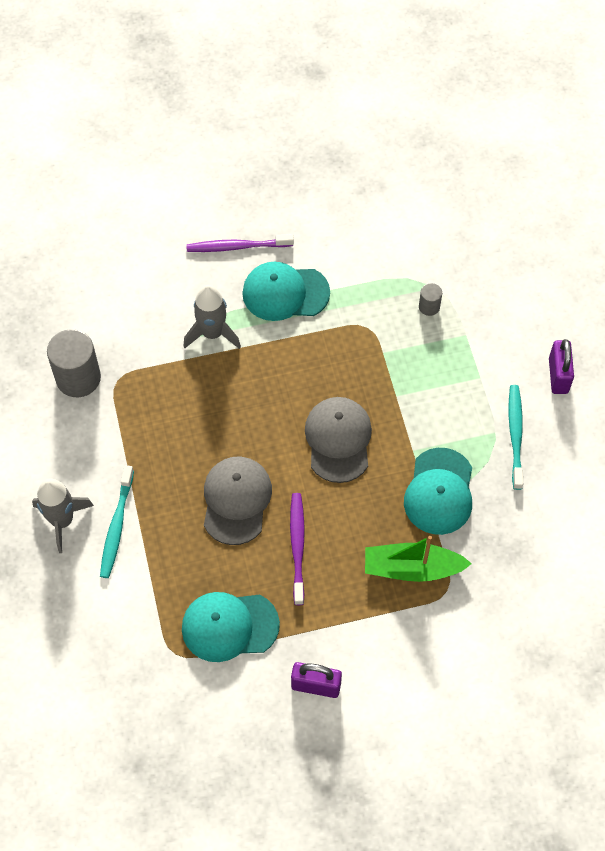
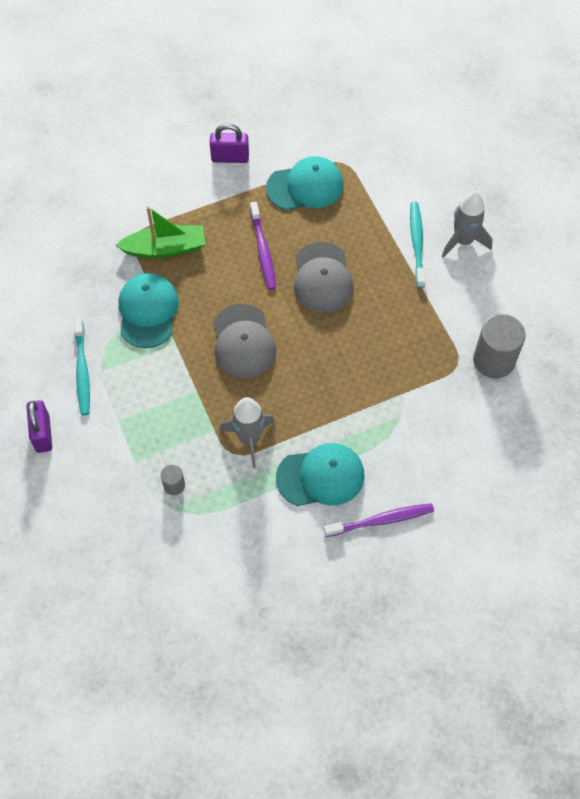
camera: 170 degrees right, 0 degrees up
(212, 333) = (382, 423): grey rocket -> grey rocket (249, 439)

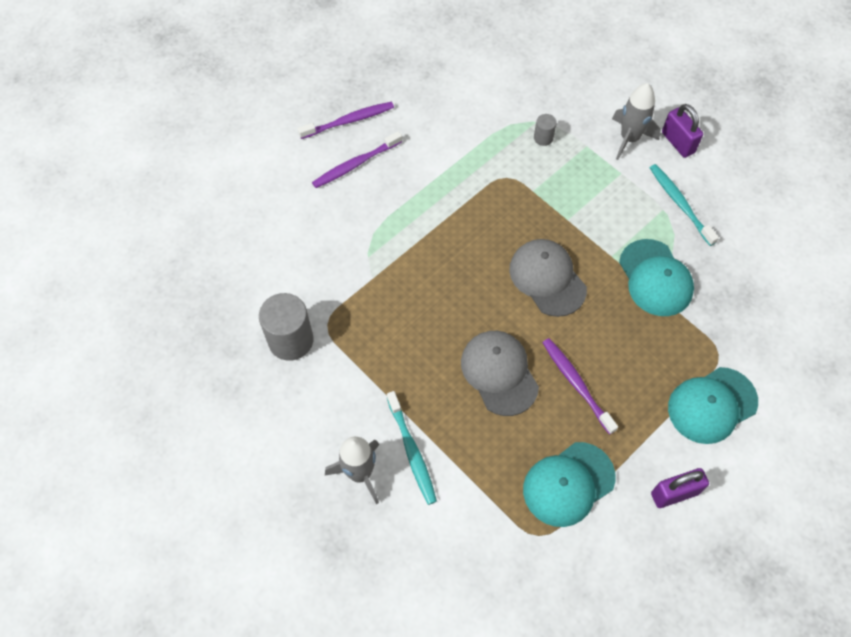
camera: 160 degrees right, 0 degrees up
(165, 248) = (679, 351): green boat -> none
(249, 439) = (498, 193): grey rocket -> grey rocket (629, 138)
(321, 476) = (421, 182): turquoise cap -> turquoise cap (712, 405)
(371, 578) = (349, 121): none -> purple toothbrush

